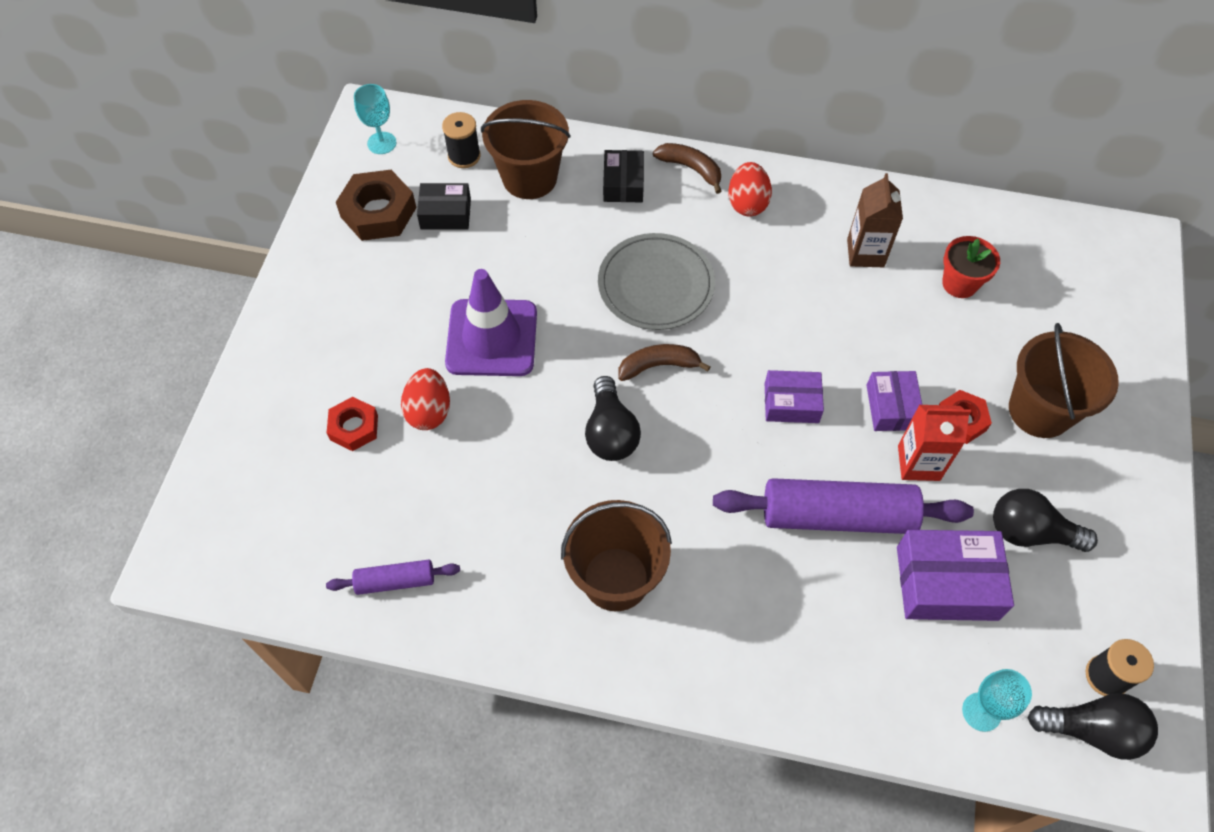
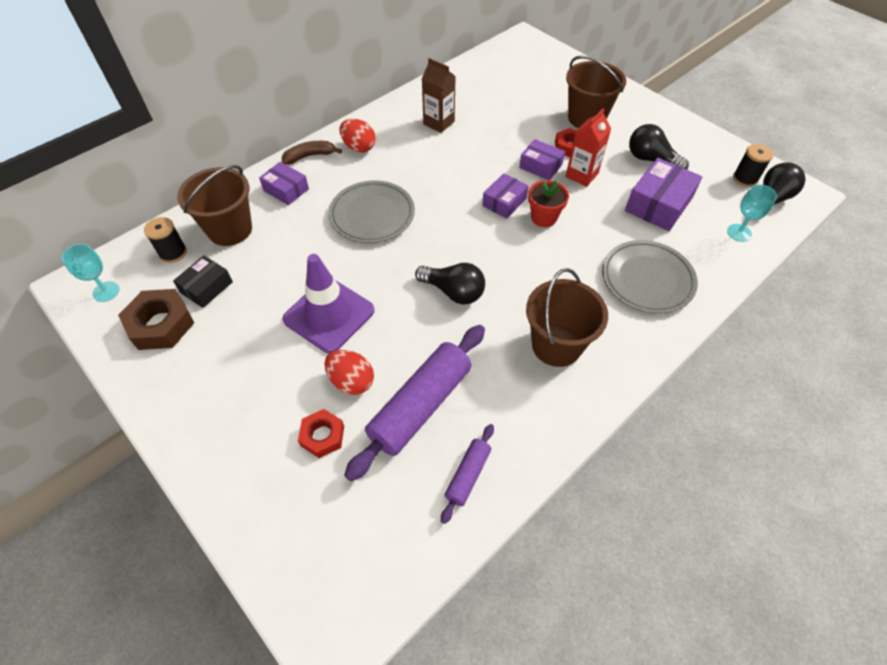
camera: 55 degrees left, 5 degrees down
(623, 184) = (286, 190): black box -> purple box
(658, 366) = (428, 244): brown banana -> none
(797, 631) = (647, 279): none -> grey plate
(837, 515) = (588, 223): purple rolling pin -> purple rolling pin (420, 405)
(959, 283) = (490, 102): red flower pot -> red flower pot (543, 217)
(1030, 532) = (651, 159): black light bulb -> black light bulb turned 75 degrees clockwise

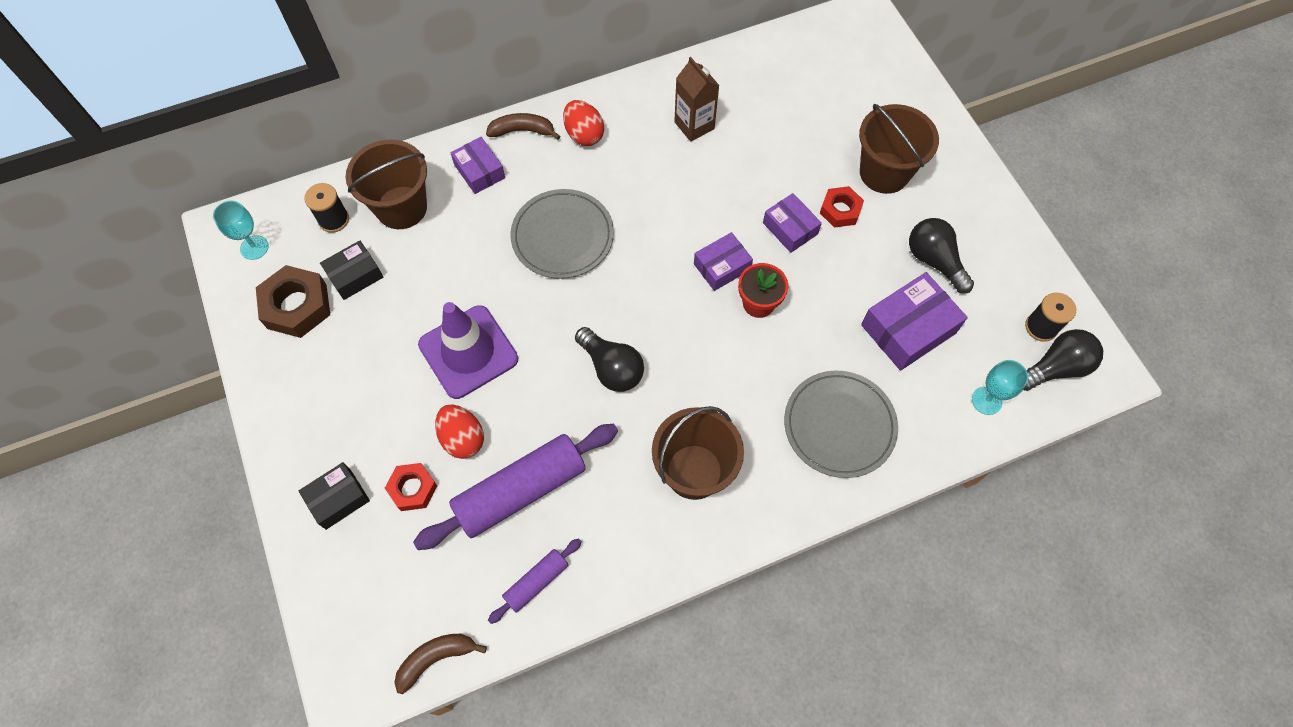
camera: 20 degrees right, 10 degrees up
(254, 467) = (338, 499): none -> black box
(404, 576) = (436, 658): none -> brown banana
(581, 175) = (834, 257): red carton -> none

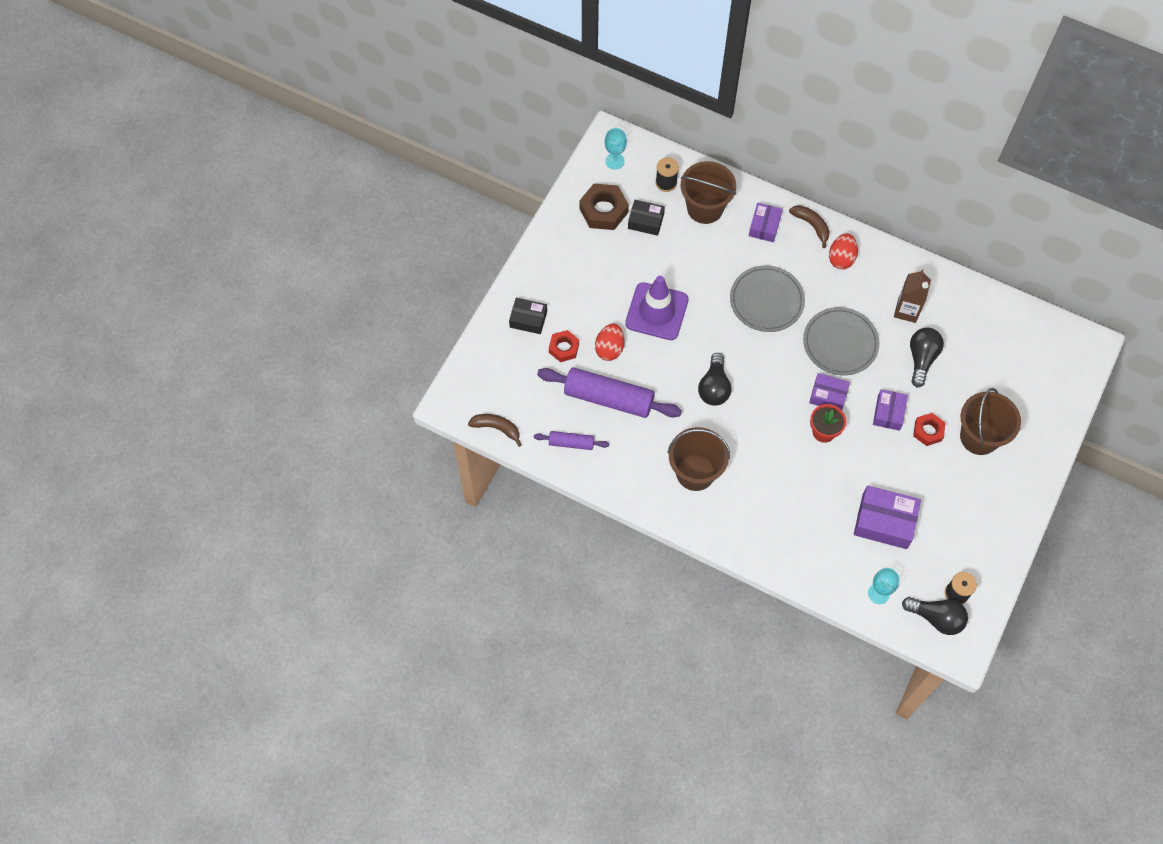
camera: 50 degrees right, 0 degrees up
(839, 425) = (789, 526): grey plate -> grey plate (840, 343)
(934, 261) = (944, 506): black light bulb -> black light bulb (921, 359)

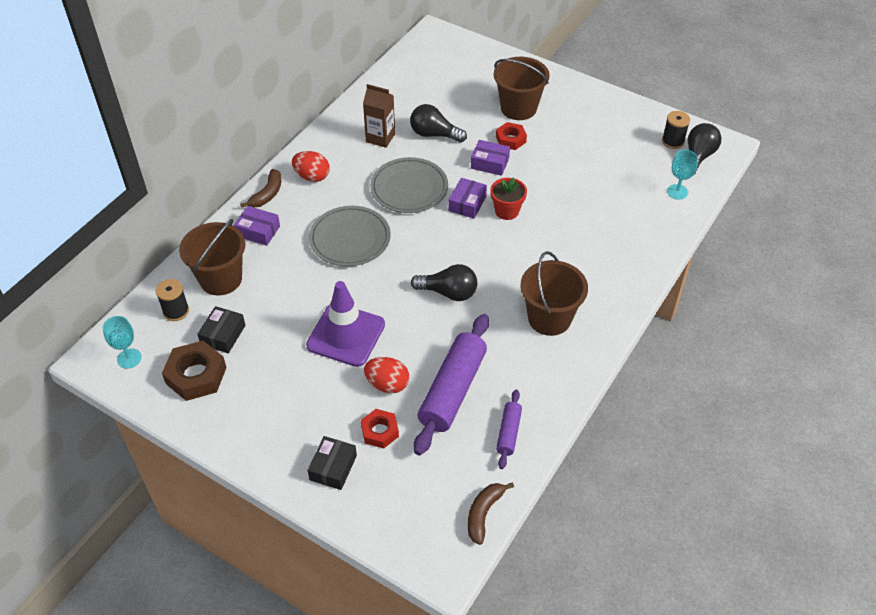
camera: 85 degrees left, 15 degrees down
(811, 225) = (267, 194): brown banana -> brown banana turned 150 degrees clockwise
(884, 521) = (604, 179): purple box -> none

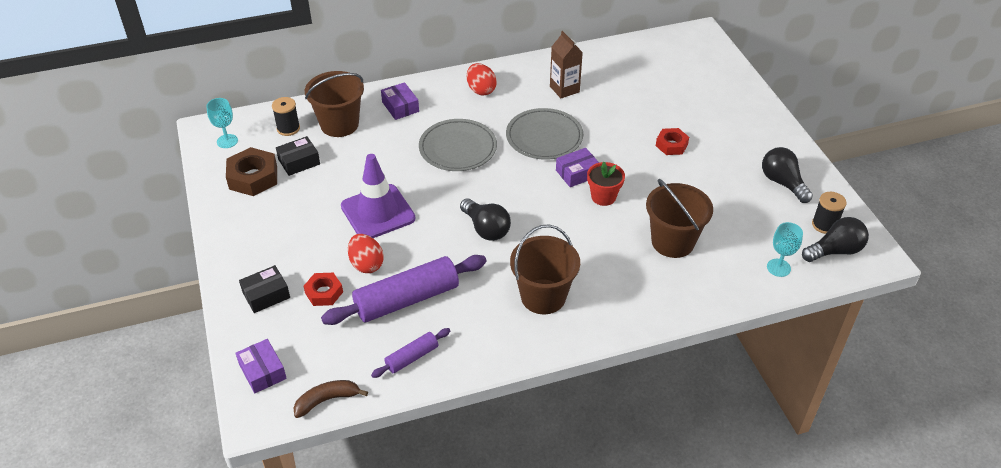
camera: 40 degrees right, 5 degrees down
(267, 194) = (435, 85): brown banana -> none
(434, 134) = (611, 108): black light bulb -> black light bulb (782, 183)
(490, 163) = (632, 153): purple box -> purple box (262, 371)
(518, 108) = (707, 125): brown bucket -> brown bucket (672, 242)

